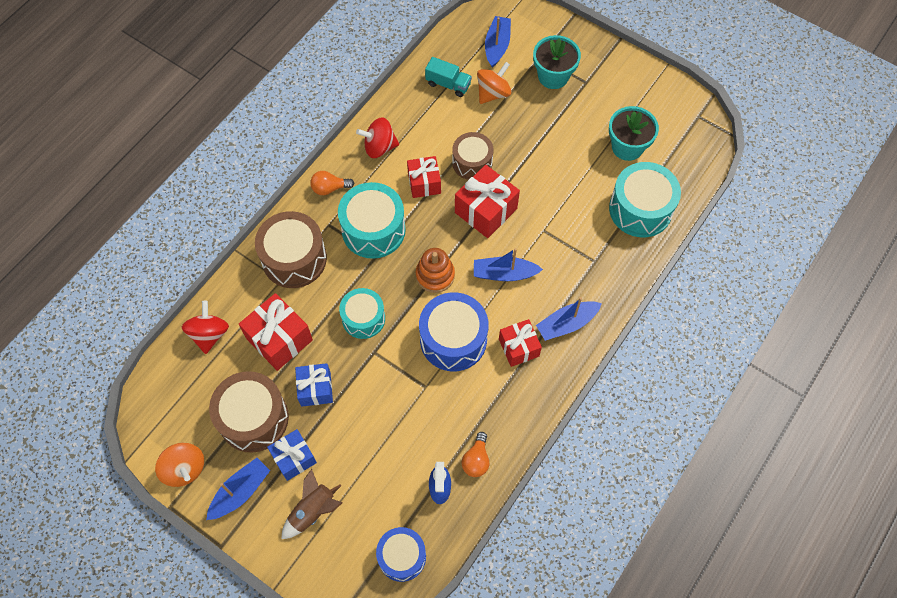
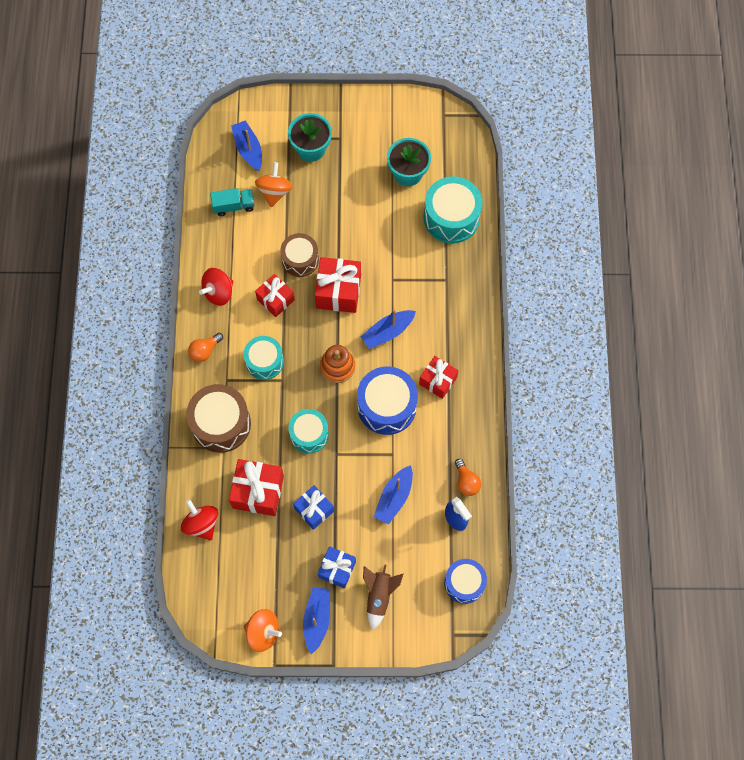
camera: 35 degrees left, 5 degrees up
(253, 418) = (285, 562): brown drum -> none
(373, 230) = (264, 361): turquoise drum -> turquoise drum, size x0.65
(566, 324) = (459, 340): blue boat -> blue boat (394, 498)

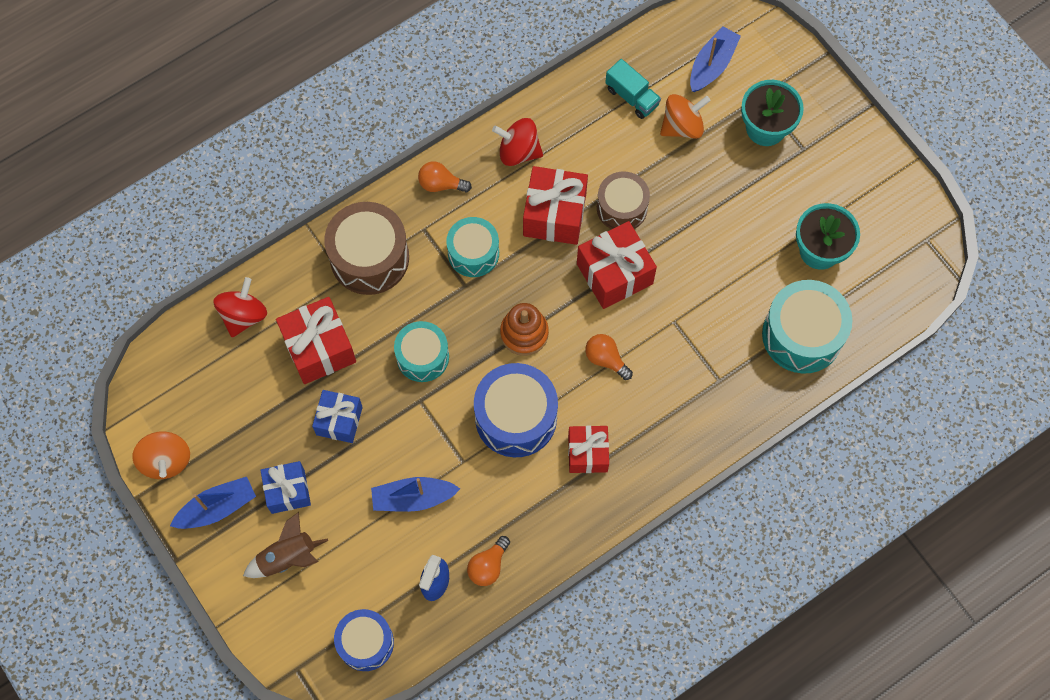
camera: 55 degrees right, 0 degrees up
(275, 299) = (554, 215): red gift -> red gift, size x1.52
(387, 332) = (606, 359): blue boat -> orange light bulb

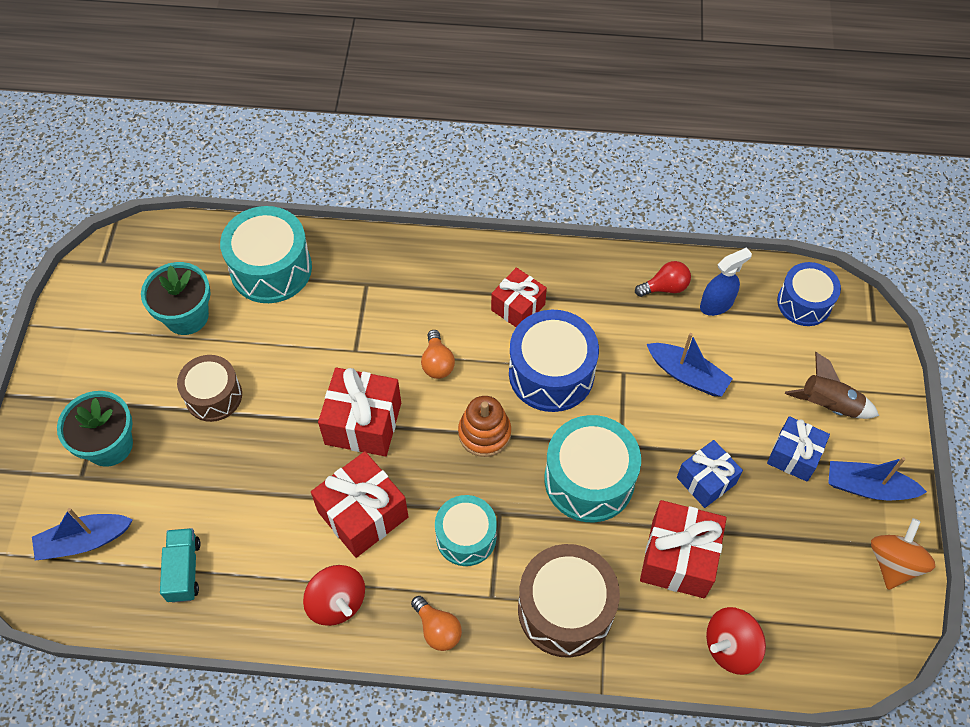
camera: 140 degrees left, 10 degrees down
(422, 357) = (589, 480): turquoise drum -> turquoise drum, size x1.53
(488, 566) = (665, 287): orange light bulb -> red light bulb
(622, 208) = (300, 474): brown drum -> brown drum (213, 396)
(682, 126) = (173, 505): orange spinning top -> none

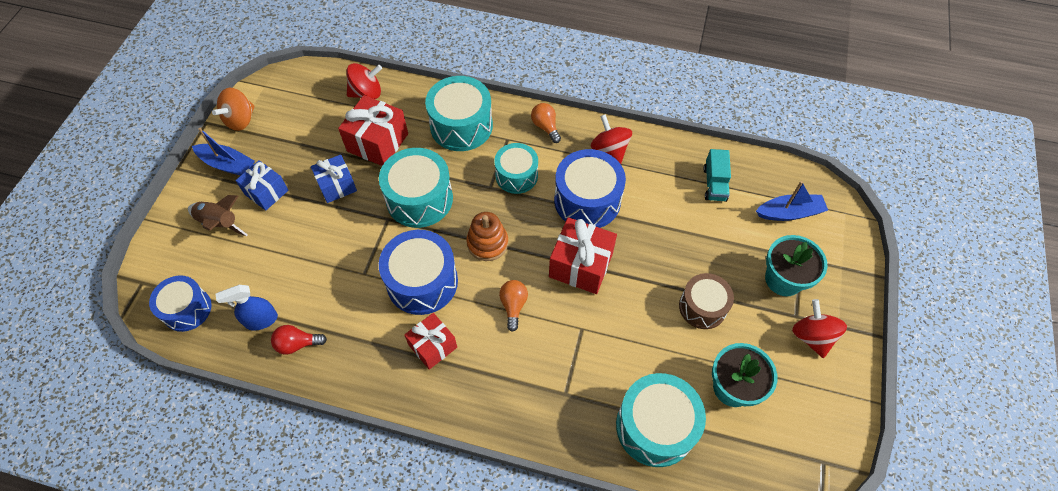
camera: 170 degrees left, 0 degrees up
(88, 382) = (812, 336): none -> red spinning top
(363, 514) = (587, 200): red gift -> blue drum
(565, 609) = (461, 126): brown drum -> turquoise drum
(687, 375) = (314, 263): blue boat -> none

